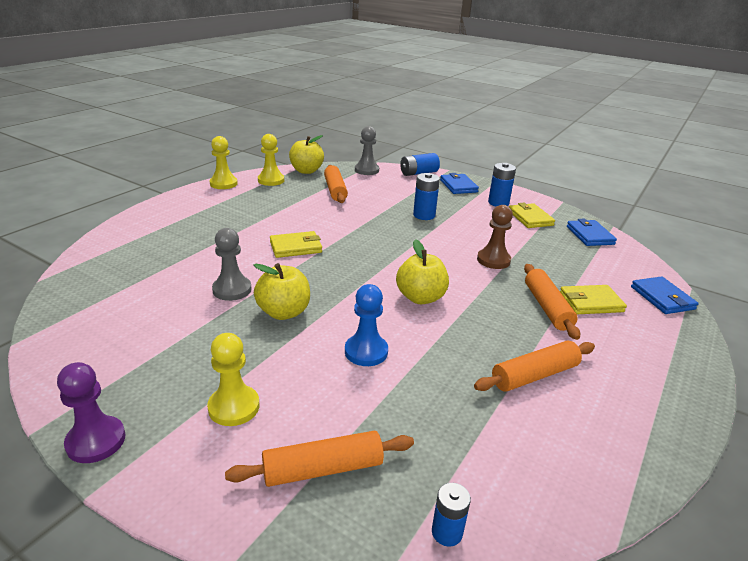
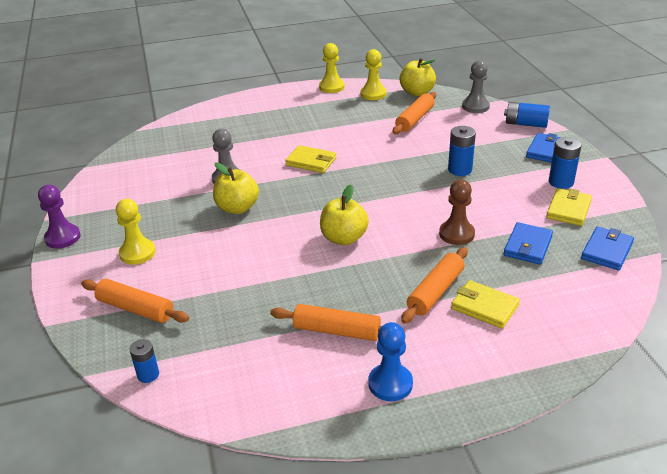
camera: 45 degrees right, 5 degrees up
(366, 352) = (250, 258): blue pawn -> blue pawn (390, 384)
(662, 298) = (569, 337): blue wallet -> blue wallet (528, 246)

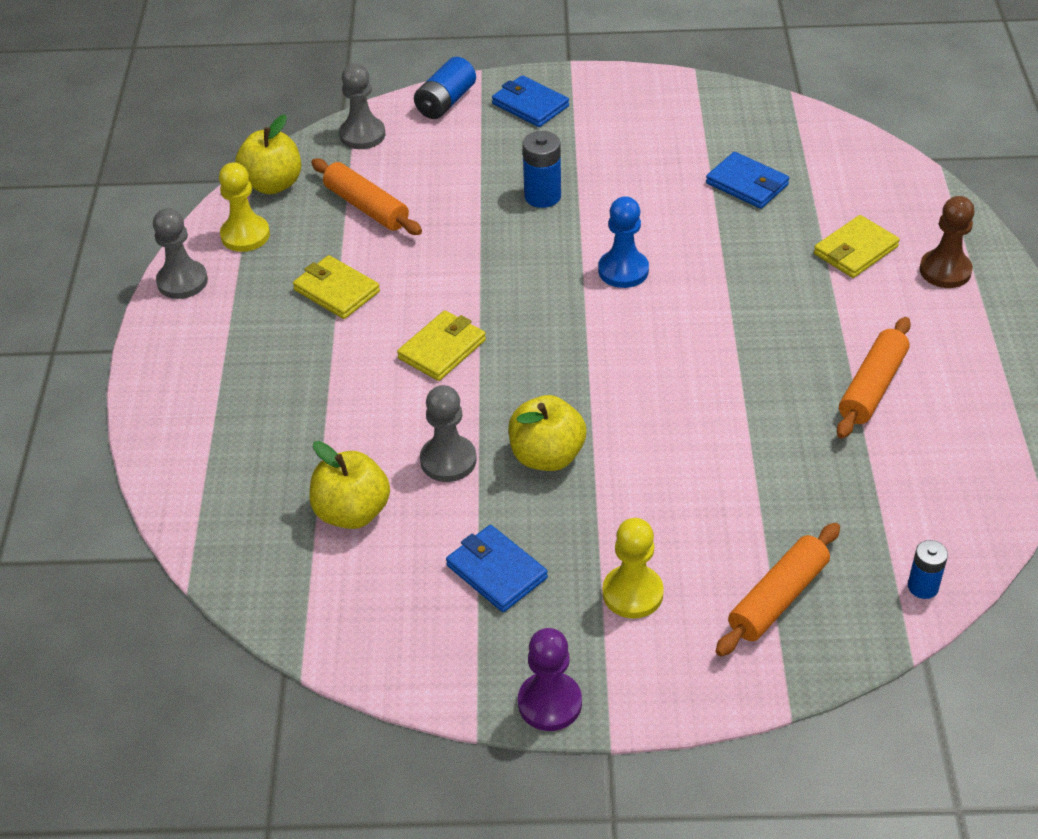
camera: 75 degrees left, 10 degrees up
(331, 87) = (182, 281): yellow pawn -> grey pawn
(344, 238) = (673, 347): yellow apple -> yellow apple (352, 512)
(390, 384) = (973, 357): blue pawn -> blue pawn (623, 270)
(435, 292) = (816, 284): orange rolling pin -> none
(456, 234) = (701, 237): brown pawn -> brown pawn (945, 271)
(561, 182) = (615, 116): blue battery -> none
(568, 209) = (681, 129): yellow wallet -> yellow wallet (336, 291)
(606, 251) = (776, 127): blue wallet -> blue wallet (496, 572)

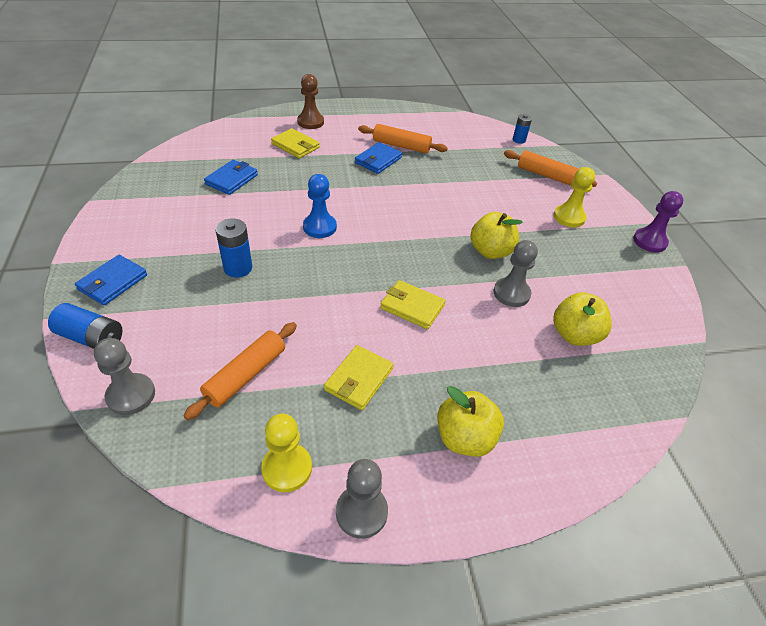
camera: 105 degrees left, 0 degrees up
(272, 184) = (204, 461): yellow apple -> yellow apple (465, 438)
(496, 572) = (583, 266): blue wallet -> blue wallet (378, 160)

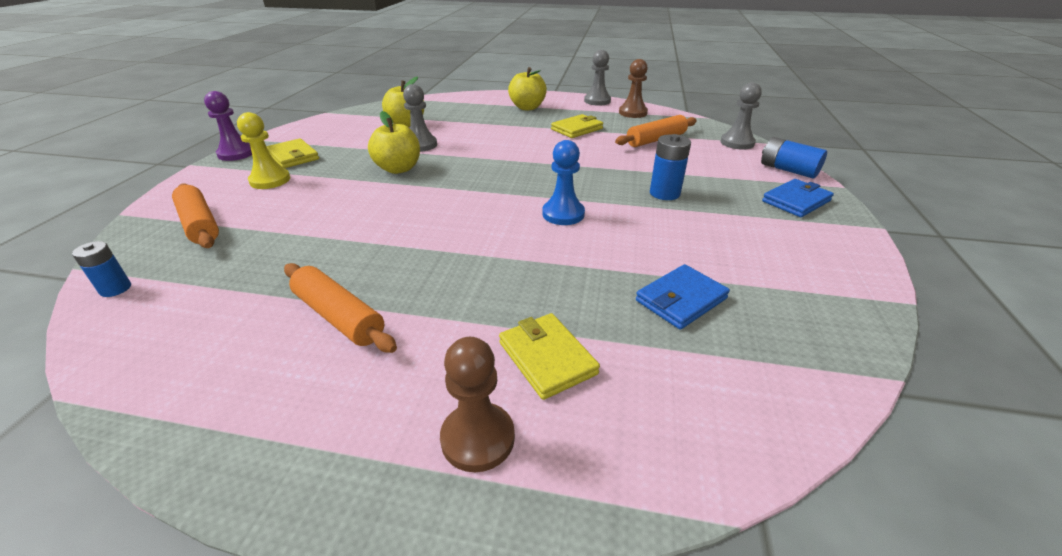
camera: 155 degrees left, 10 degrees down
(287, 468) = (632, 113): yellow pawn -> brown pawn
(378, 160) = (411, 292): blue wallet -> none
(412, 307) = (511, 150): yellow wallet -> yellow wallet (293, 156)

